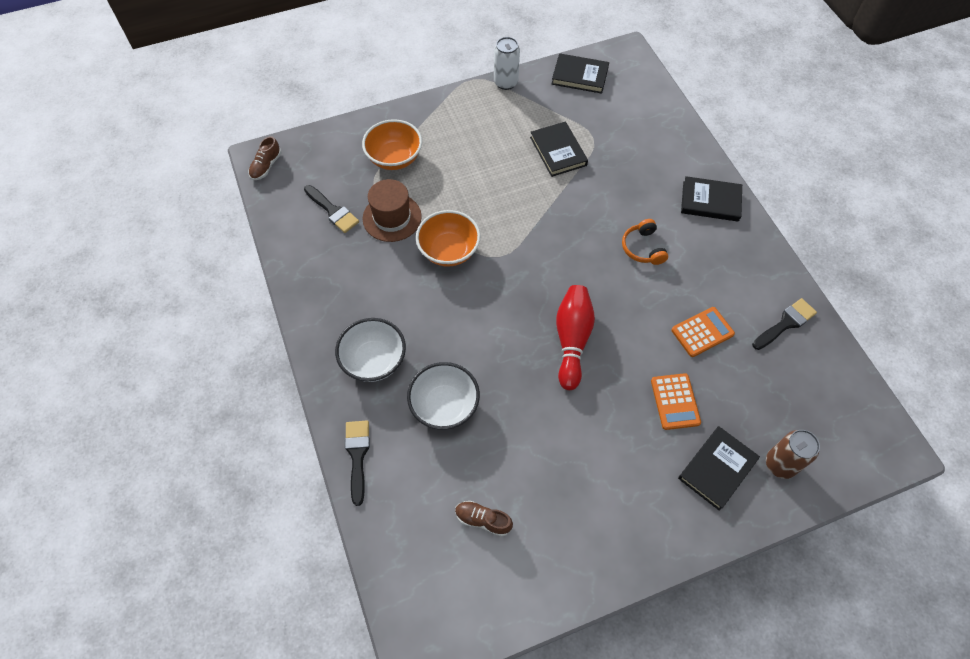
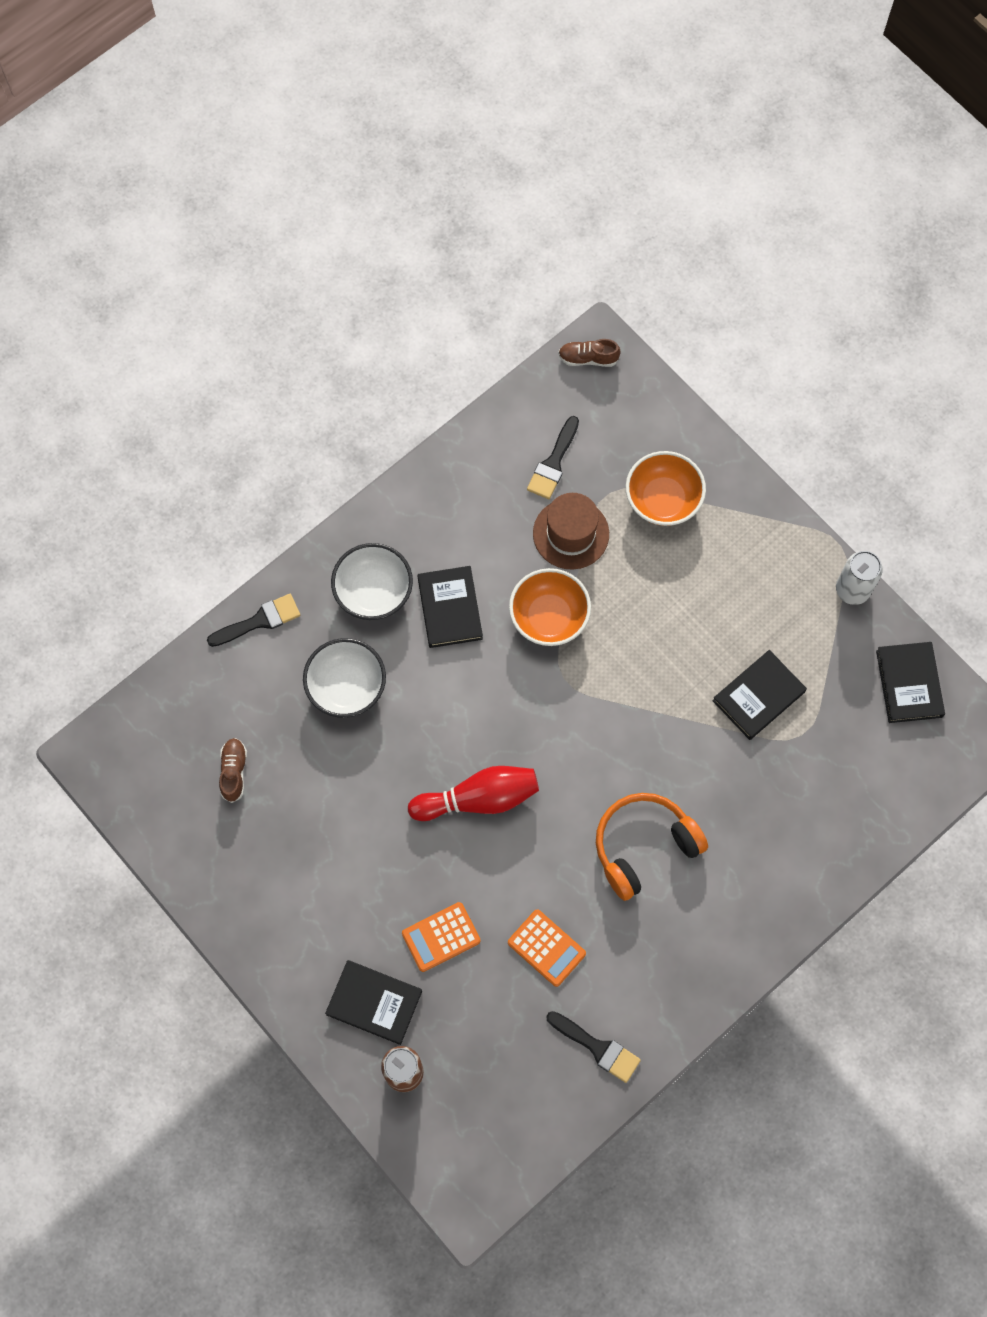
camera: 70 degrees right, 10 degrees up
(642, 248) = (643, 846): orange headphones -> orange headphones, size x1.67
(710, 201) = (754, 915): black book -> black book (450, 608)

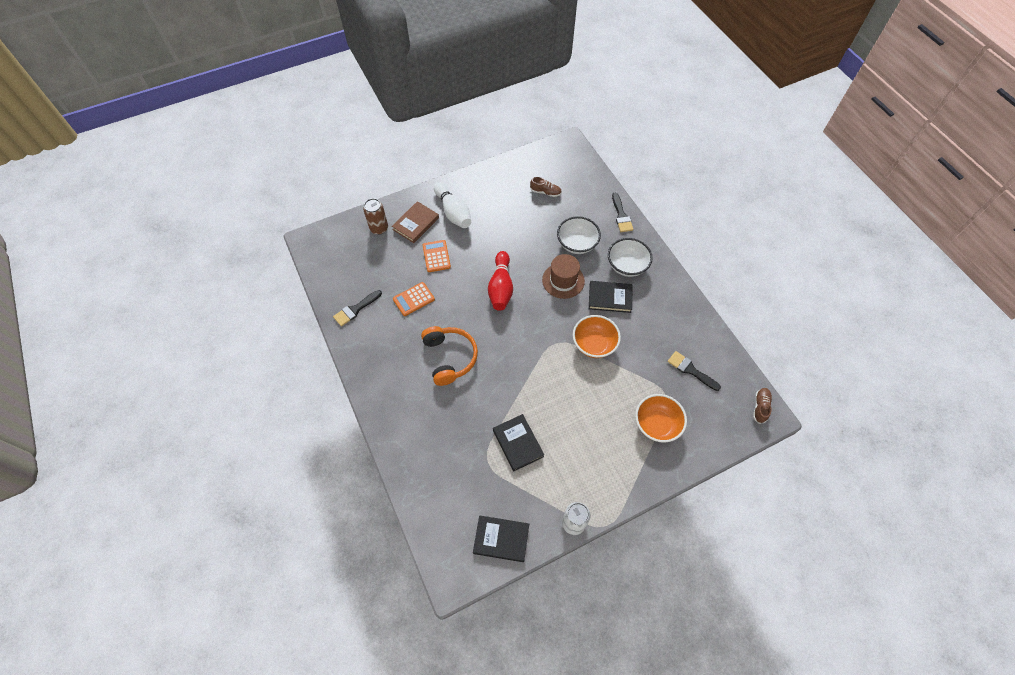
camera: 105 degrees right, 10 degrees down
(327, 938) = (453, 212): none -> white bowling pin
(374, 1003) = (416, 224): black book -> brown book
(571, 534) = (643, 368): brown hat -> brown hat (563, 280)

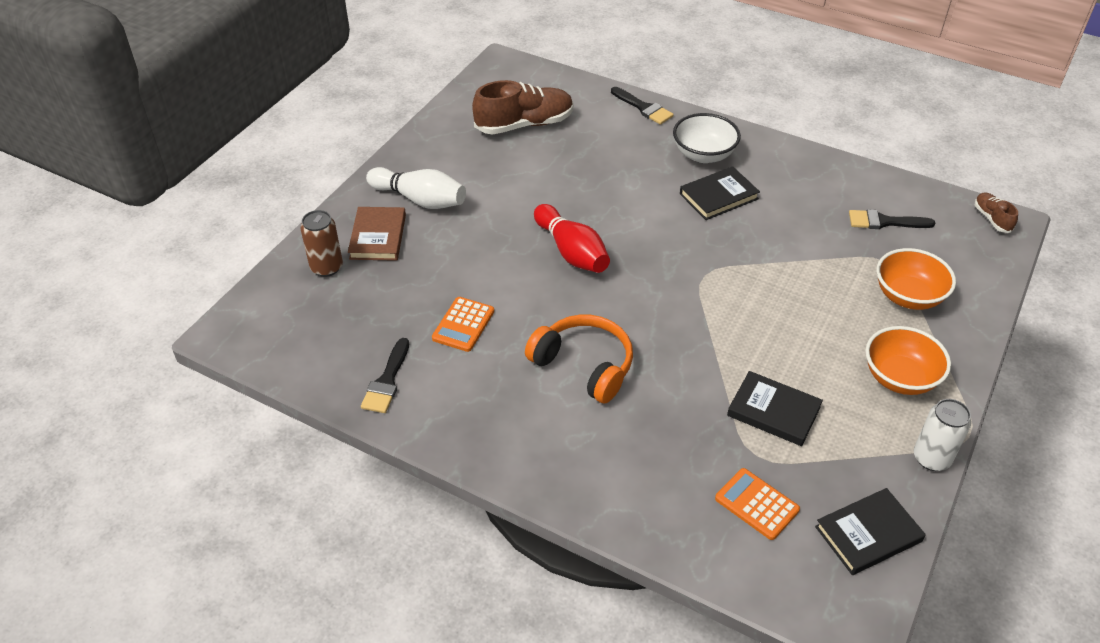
camera: 35 degrees left, 15 degrees down
(436, 256) = (446, 260): orange calculator -> orange calculator (756, 504)
(545, 192) = (524, 124): brown shoe -> brown shoe, size x2.04
(563, 280) = (643, 206): brown hat -> none
(577, 244) = (620, 160): white bowl -> none
(594, 344) = (751, 253): orange bowl -> orange bowl (900, 378)

